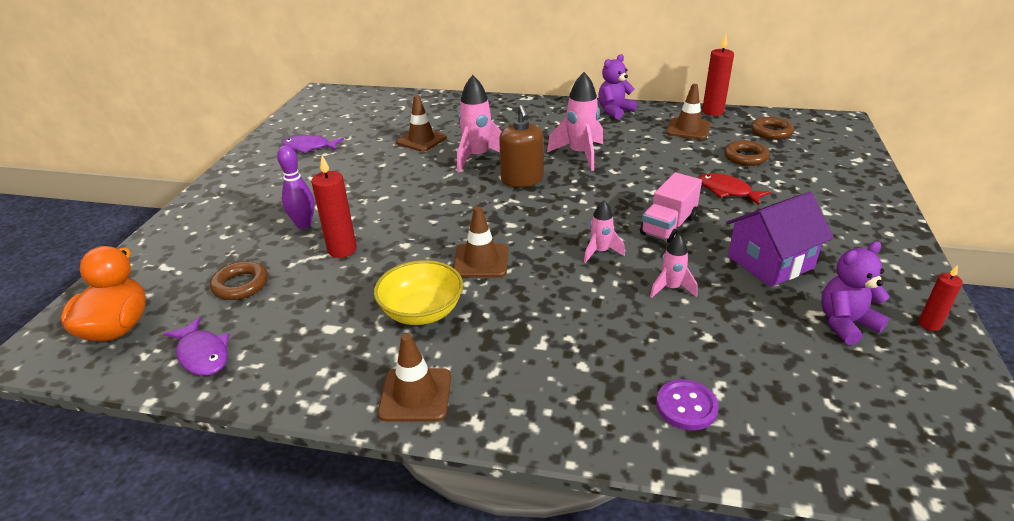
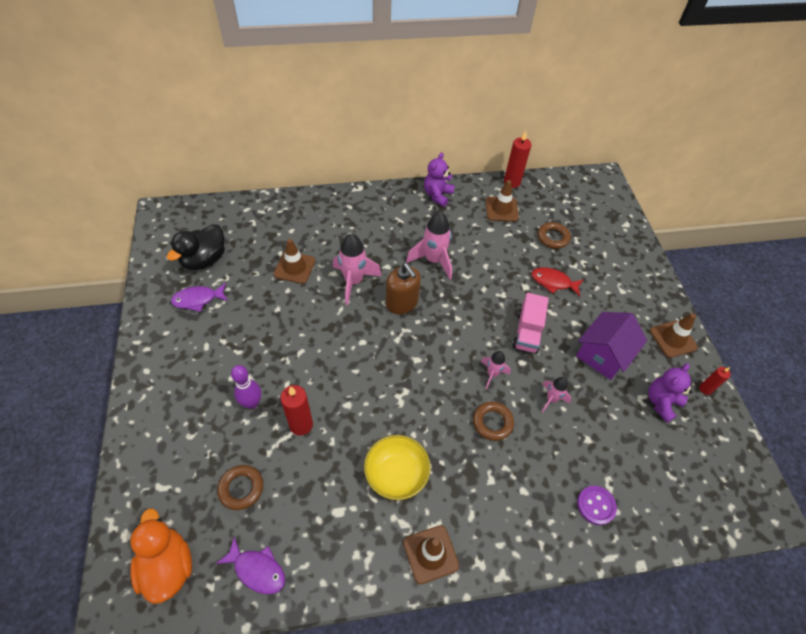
camera: 25 degrees left, 20 degrees up
(337, 124) = (204, 259): none -> black duck
(481, 261) = (413, 407): brown traffic cone -> brown traffic cone (673, 339)
(771, 132) = (561, 202): brown ring -> brown ring (492, 422)

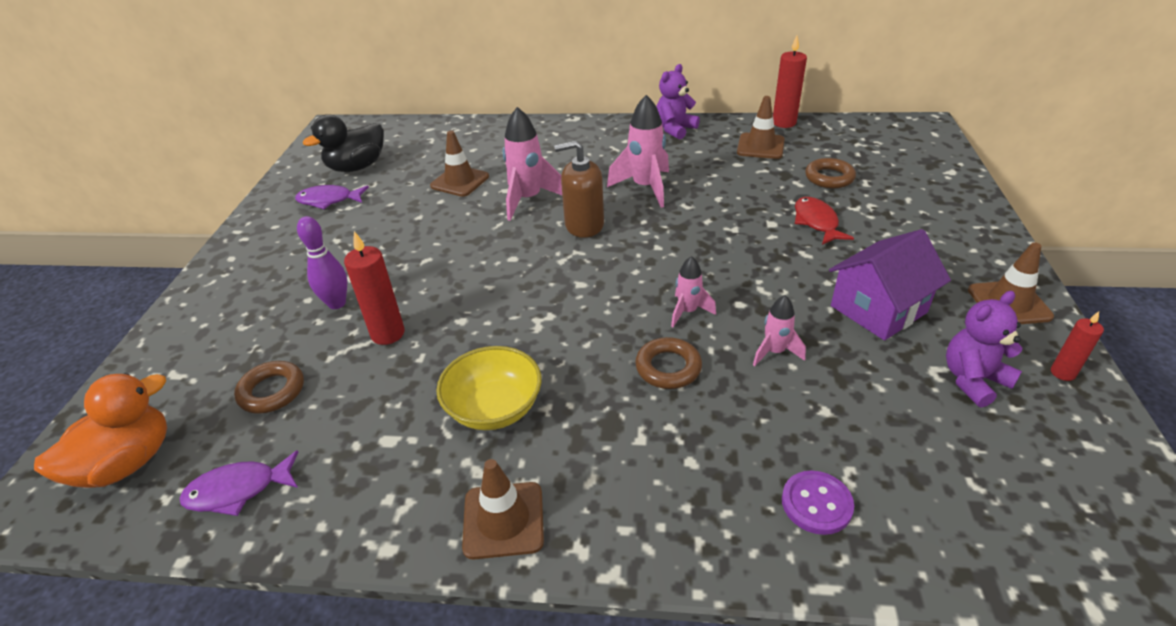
camera: 20 degrees right, 15 degrees down
(168, 566) = (127, 463): orange duck -> orange duck turned 45 degrees clockwise
(257, 570) = (238, 490): purple fish -> purple fish turned 120 degrees clockwise
(402, 303) = (584, 225): brown soap dispenser -> brown soap dispenser turned 105 degrees clockwise
(527, 332) = (759, 271): pink truck -> none
(553, 282) = (816, 222): red fish -> red fish turned 45 degrees clockwise

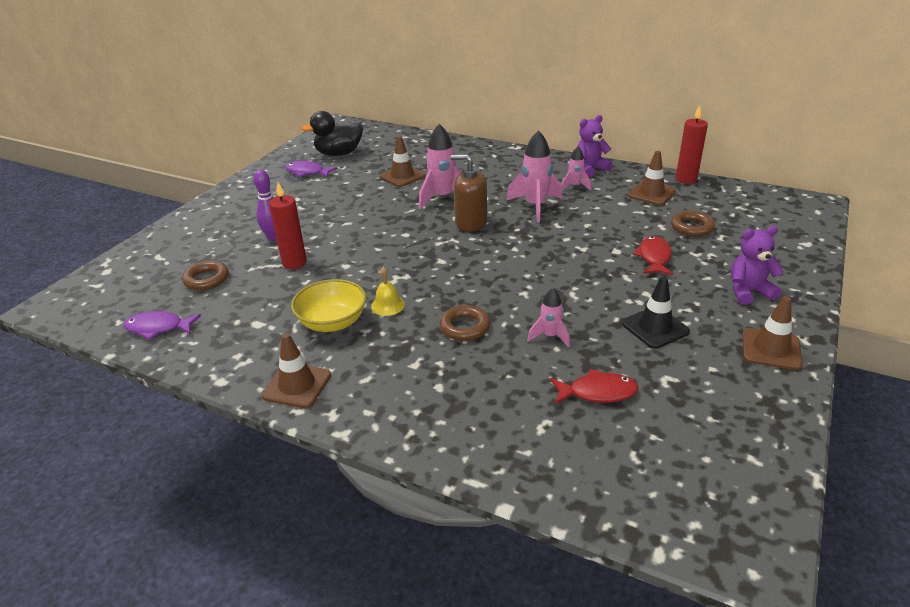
camera: 20 degrees right, 5 degrees down
(127, 463) = (108, 298): orange duck -> none
(552, 363) = (388, 305): none -> yellow bell
(688, 312) = (505, 296): pink rocket -> pink rocket (574, 186)
(816, 504) = (506, 434): purple button -> none
(877, 411) = (597, 392): none -> red fish
(878, 309) = (655, 327): purple house -> black traffic cone
(973, 380) = (692, 392): purple teddy bear -> purple teddy bear (749, 291)
(1062, 373) = (774, 407): red candle -> none

